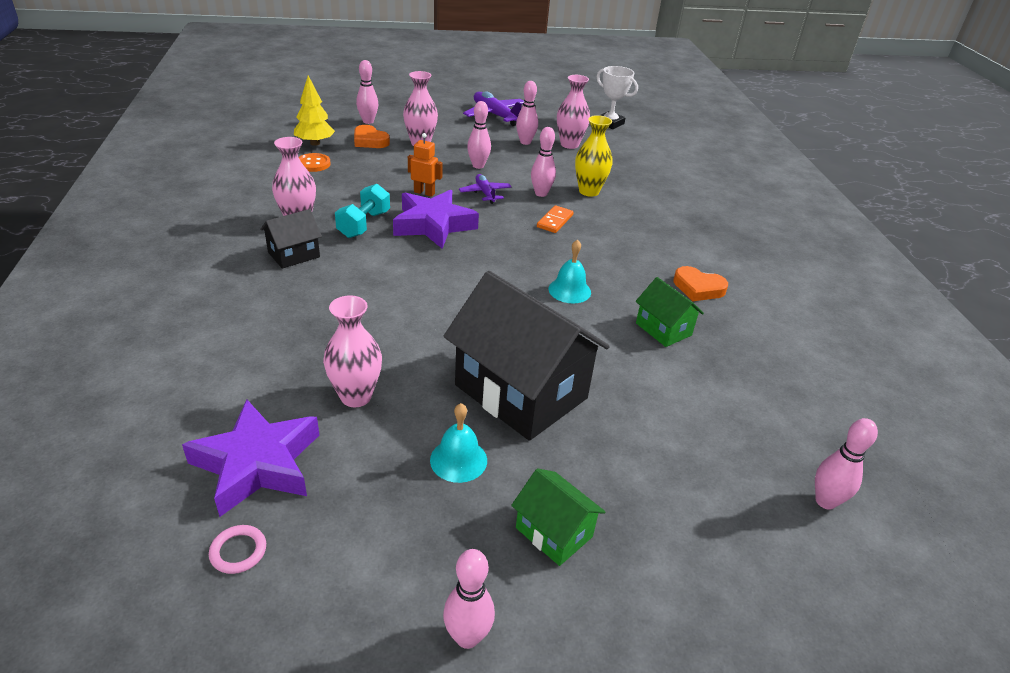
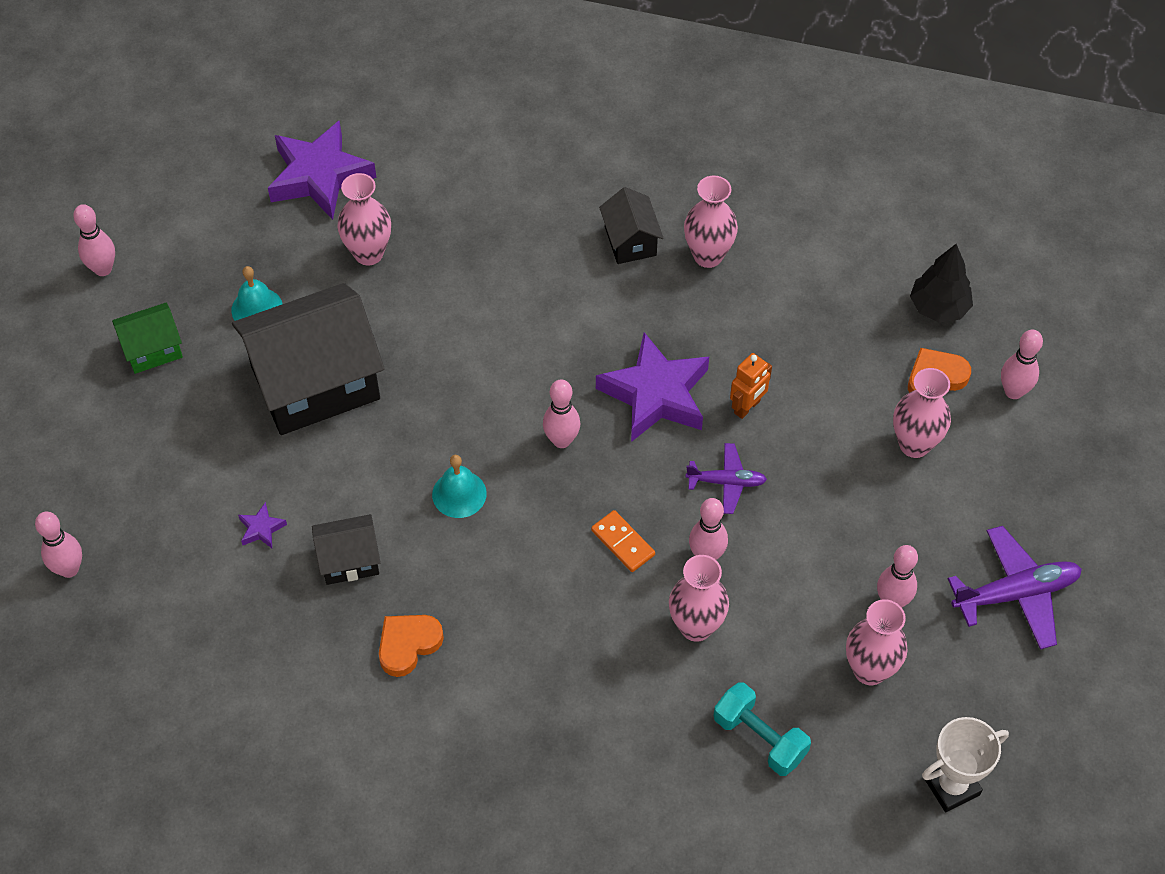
camera: 115 degrees right, 20 degrees up
(238, 551) = (240, 157): pink ring -> none
(313, 164) = (867, 295): orange button -> none
(315, 143) = (938, 307): yellow tree -> black tree
(364, 224) = (679, 320): turquoise dumbbell -> turquoise dumbbell (759, 738)
(478, 166) = (817, 501): pink bowling pin -> pink bowling pin (561, 440)
(589, 191) = (696, 626): yellow vase -> pink vase
(663, 329) = (349, 560): green house -> black house
(679, 383) = (261, 529): none -> purple star

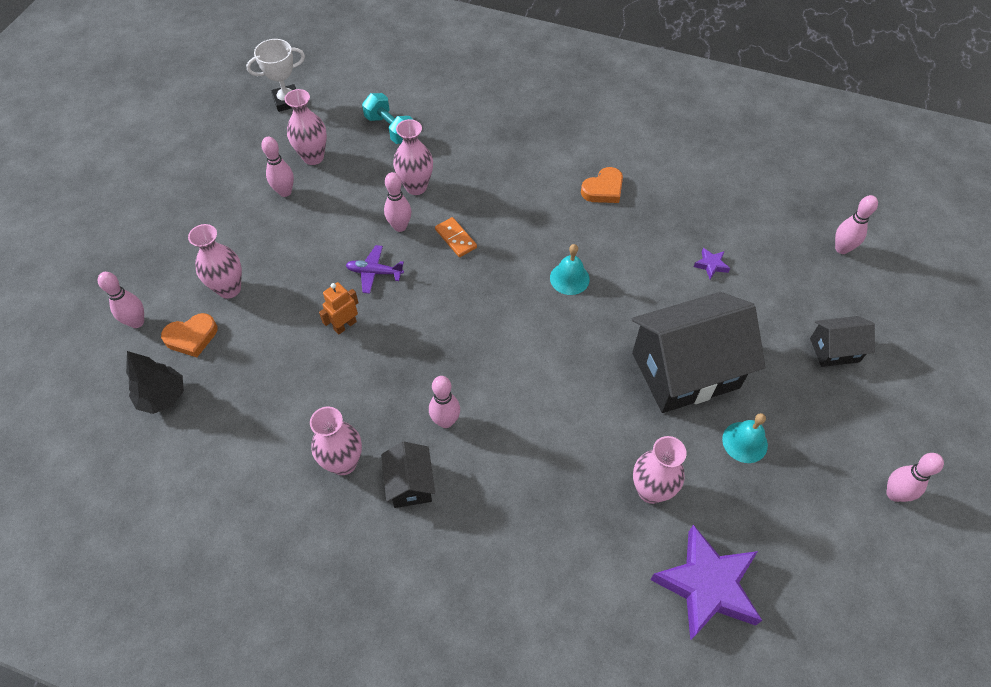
camera: 175 degrees left, 0 degrees up
(152, 349) = (827, 410): green house -> none
(349, 560) = (646, 241): black house -> black house (834, 350)
(561, 440) = (491, 311): pink bowling pin -> pink bowling pin (445, 421)
(655, 395) = (414, 340): purple star -> none
(1016, 593) = (203, 191): purple plane -> none

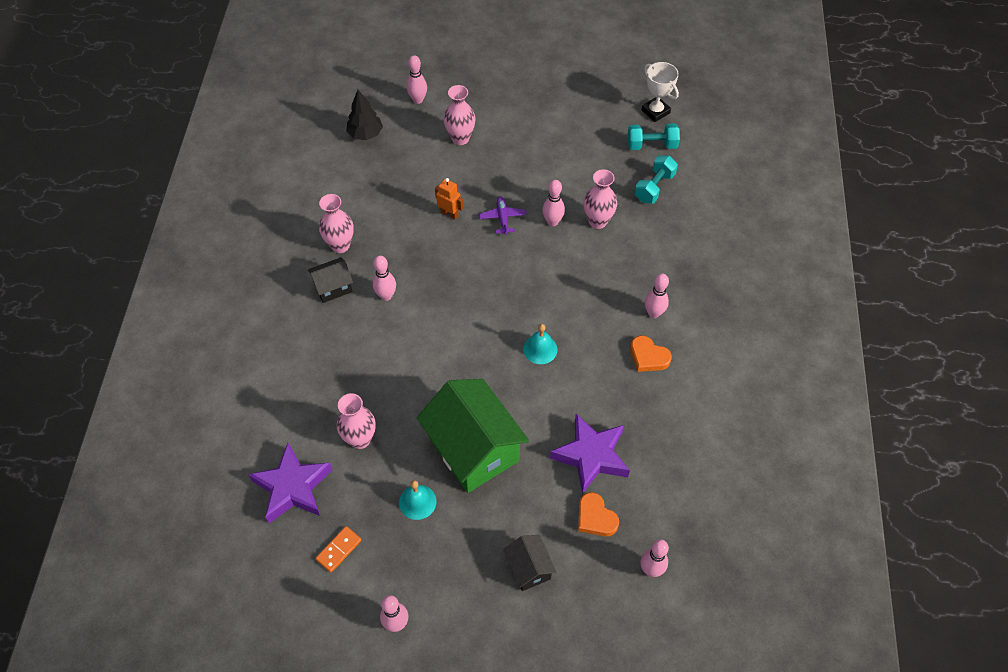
camera: 75 degrees right, 0 degrees up
(192, 337) = (414, 132): orange heart -> orange heart (595, 517)
(285, 192) = (560, 141): pink bowling pin -> pink bowling pin (653, 313)
(313, 157) = (602, 147): pink vase -> none
(332, 116) = (651, 145): none -> turquoise dumbbell
(456, 238) = (554, 261): orange domino -> orange domino (339, 550)
(685, 370) = (473, 449): black house -> green house
(711, 265) = (591, 456): purple star -> purple star, size x2.48

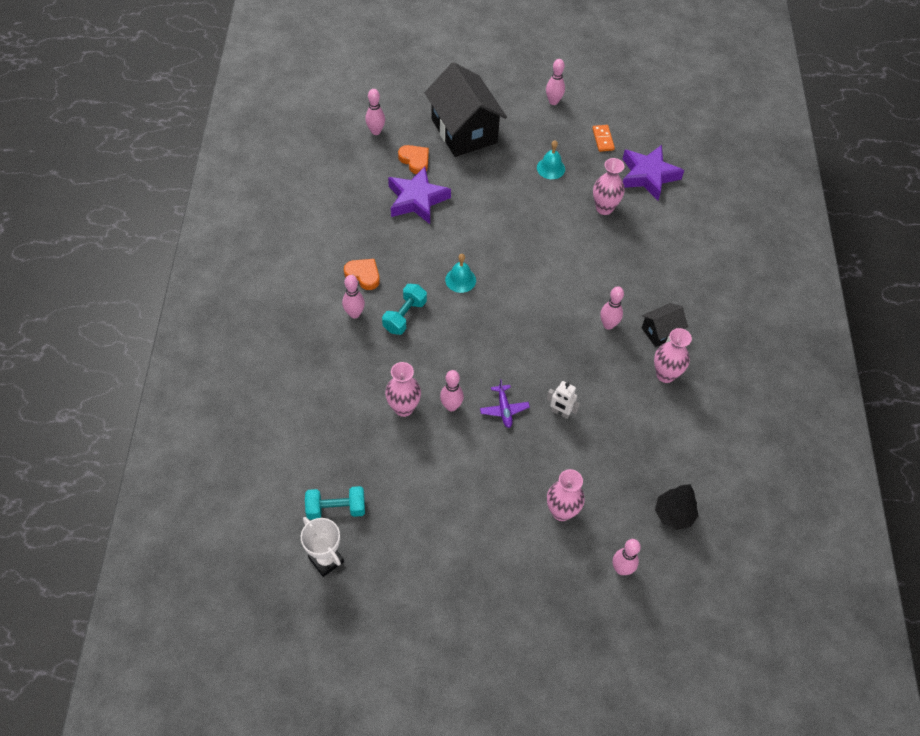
camera: 175 degrees right, 0 degrees up
(339, 550) = (603, 139): orange domino -> orange domino turned 45 degrees counterclockwise
(449, 214) = (560, 412): orange robot -> white robot
(473, 449) = (512, 203): green house -> none
(529, 568) = (464, 131): black house -> black house, size x2.09
(654, 187) = (339, 451): turquoise dumbbell -> turquoise dumbbell (404, 316)

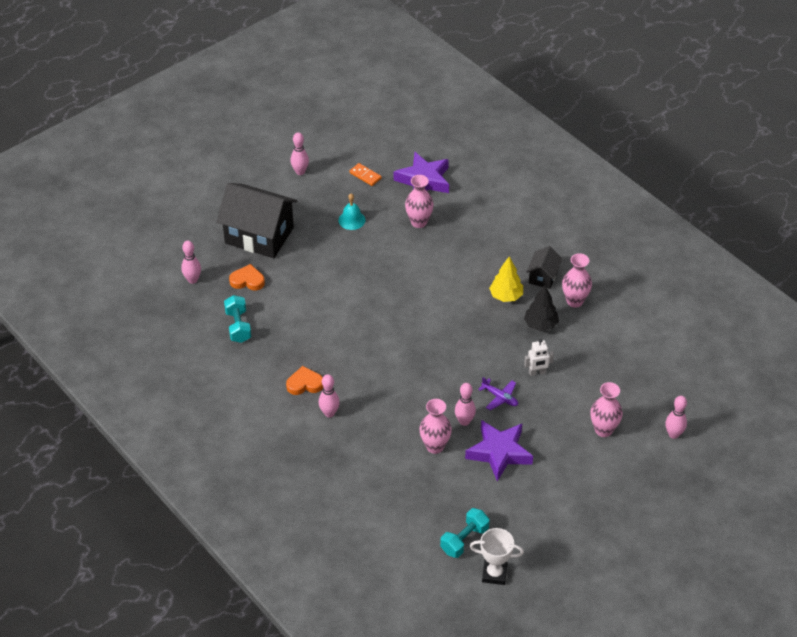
camera: 40 degrees left, 10 degrees down
(404, 316) = (366, 389): turquoise dumbbell -> turquoise dumbbell (238, 326)
(417, 200) = (282, 306): purple star -> purple star (499, 453)
(460, 280) = (376, 338): turquoise bell -> none
(608, 325) = (506, 296): pink bowling pin -> yellow tree
(674, 514) = (668, 380): black tree -> black tree (540, 325)

